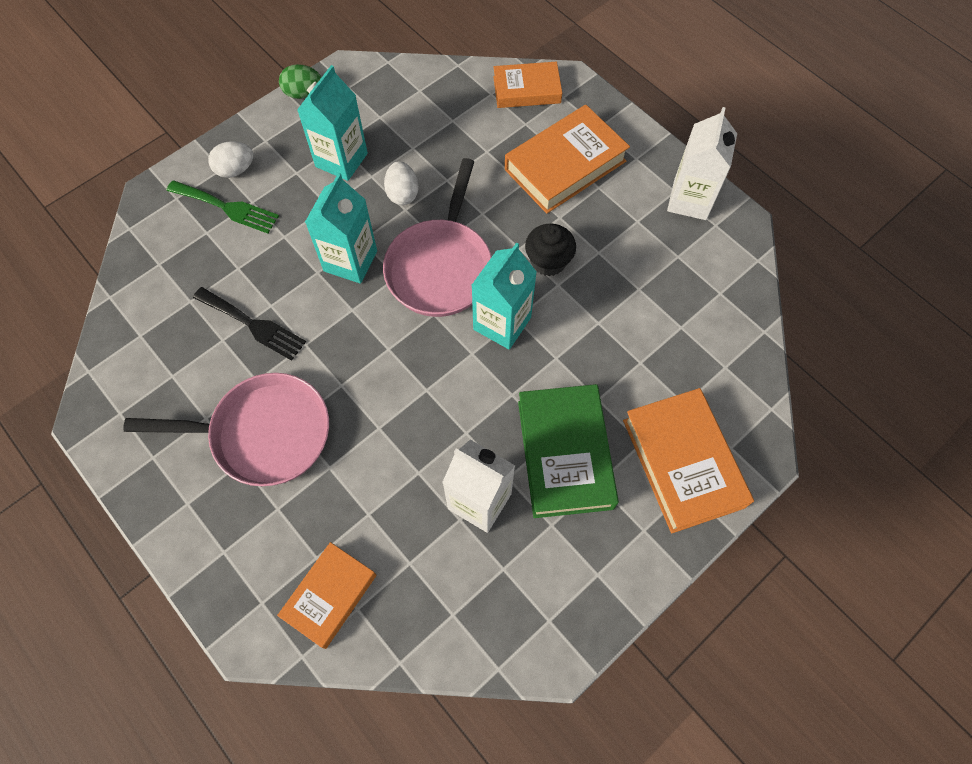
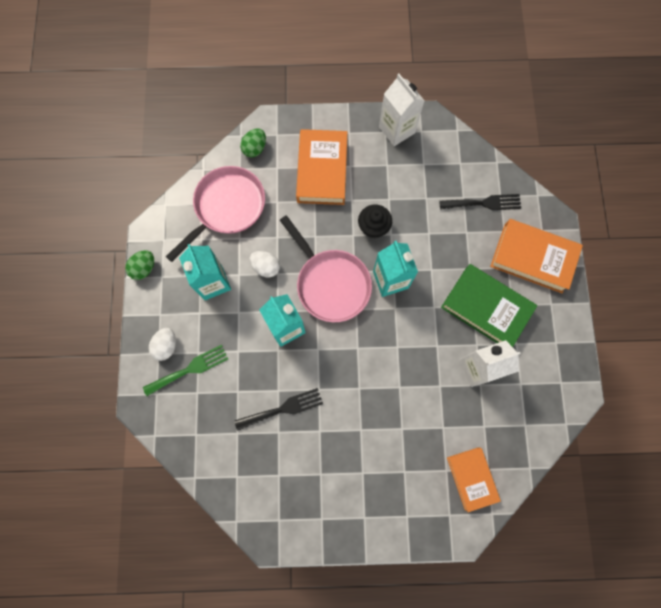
camera: 50 degrees left, 10 degrees up
(263, 433) = (355, 449): pink pan -> pink pan (226, 208)
(527, 90) = (255, 148): orange book -> green egg
(697, 355) = (484, 203): none -> black fork

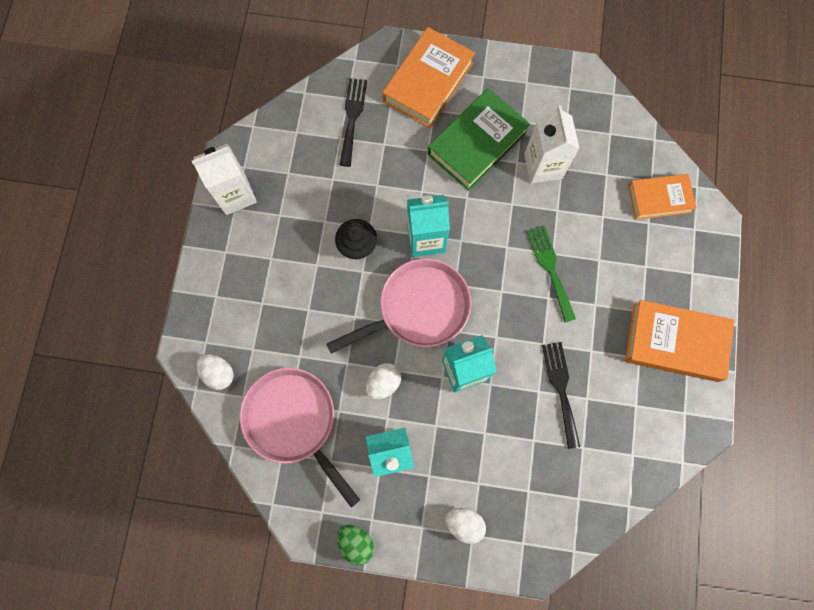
camera: 80 degrees left, 0 degrees up
(190, 369) = (498, 496): green fork -> green fork (550, 269)
(255, 148) = (219, 373): green egg -> white egg
(322, 170) = (269, 293): orange book -> orange book (675, 342)

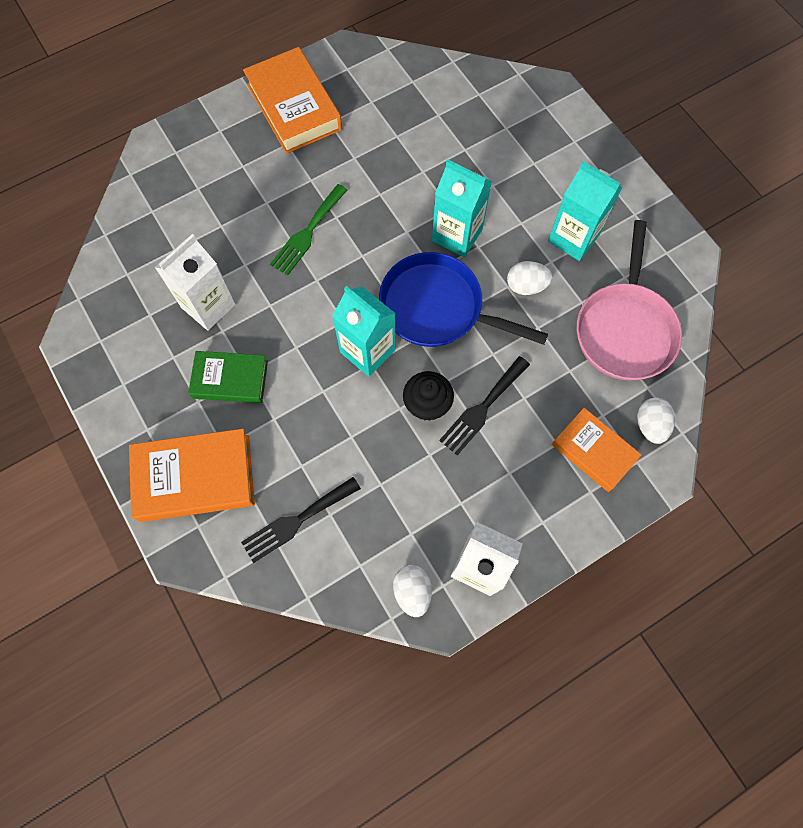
camera: 130 degrees left, 5 degrees down
(356, 542) = (661, 212): green egg -> none
(418, 308) = (438, 308): pink pan -> blue pan
(464, 523) = (572, 152): white egg -> white egg (412, 591)
(477, 143) = (230, 379): green book -> green book, size x0.64
(561, 389) = (406, 158): black fork -> black fork (482, 408)
(659, 199) = (166, 194): orange book -> orange book (593, 451)

